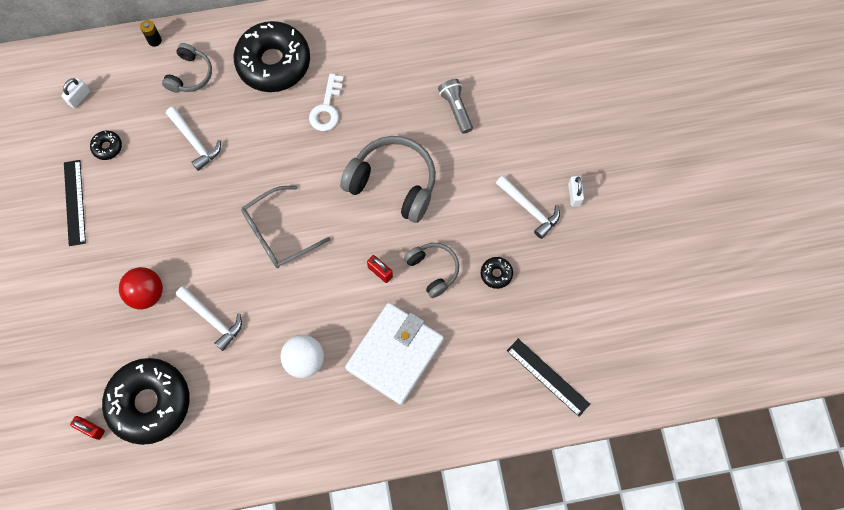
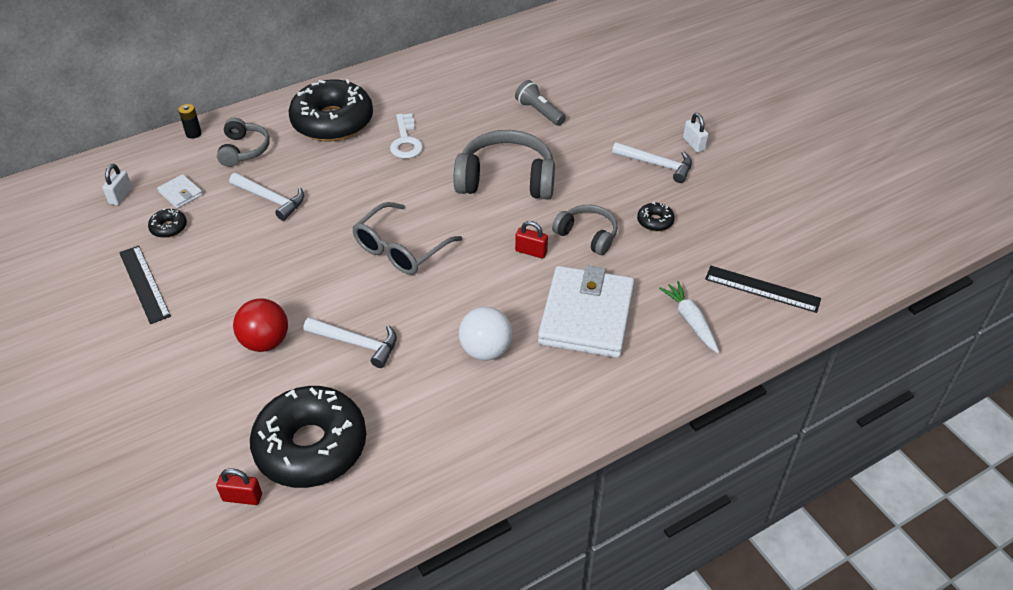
camera: 20 degrees left, 25 degrees down
(126, 110) = (180, 193): none -> white wallet
(474, 388) = (690, 321): none -> white carrot

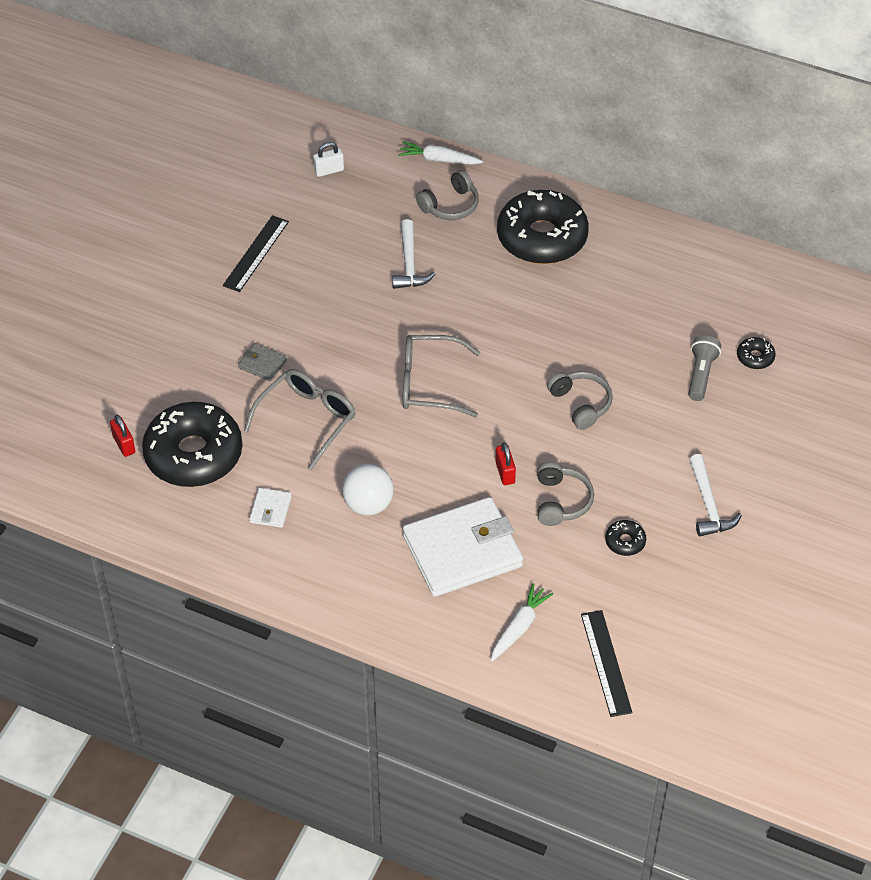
camera: 55 degrees right, 5 degrees up
(169, 228) = (322, 224): black donut -> black donut (755, 357)
(180, 193) = (364, 204): white wallet -> white wallet (270, 509)
(193, 134) = (439, 160): black battery -> white carrot
(265, 342) = (262, 364): red ball -> grey wallet
(357, 343) = (307, 419): white hammer -> grey glasses
(405, 141) = (565, 303): white key -> none
(506, 179) = (581, 404): grey headphones -> grey headphones, size x0.58
(694, 144) = (769, 519): white padlock -> none

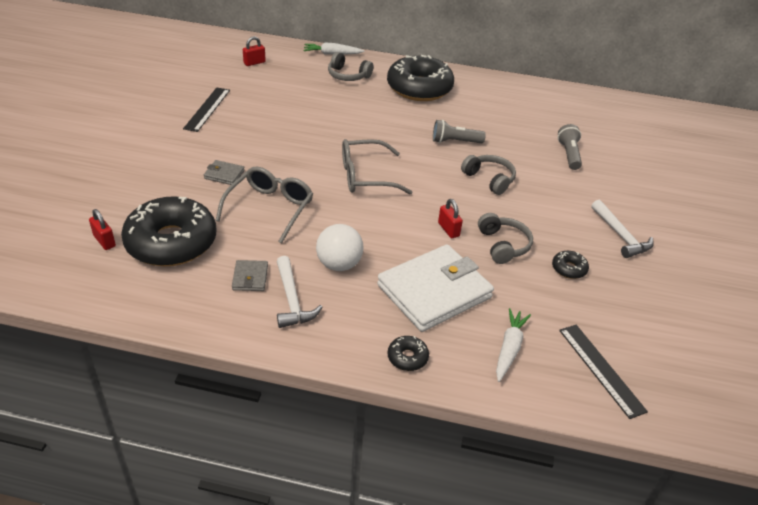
camera: 15 degrees left, 10 degrees down
(270, 509) = (250, 278): white wallet -> grey wallet
(329, 170) = (254, 63): white padlock -> red padlock
(409, 263) = (328, 107): white hammer -> white hammer (292, 300)
(450, 205) = (348, 75): grey headphones -> grey headphones turned 75 degrees clockwise
(558, 338) = (455, 142): none -> grey flashlight
(755, 357) = (601, 142): black donut -> black donut (407, 357)

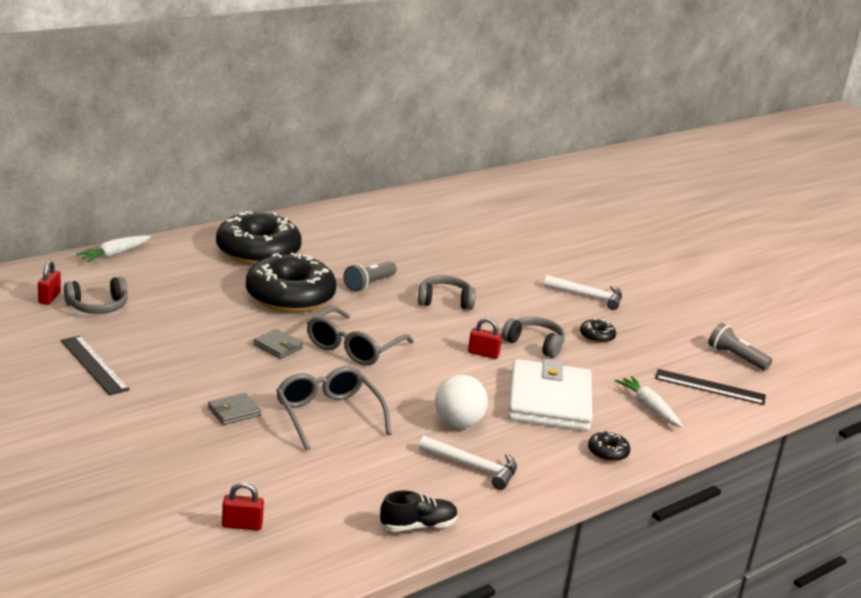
camera: 50 degrees left, 15 degrees down
(171, 242) = (302, 489): black donut -> black donut (290, 296)
(187, 311) = (418, 526): none -> black shoe
(250, 278) = (415, 473): grey wallet -> grey wallet (278, 346)
(348, 75) = (171, 268): grey headphones -> grey headphones (98, 306)
(569, 154) = (464, 254): grey flashlight -> grey flashlight (736, 357)

